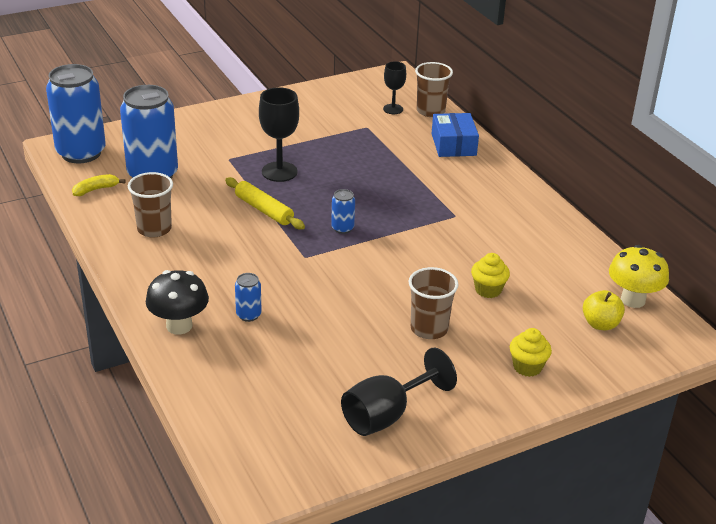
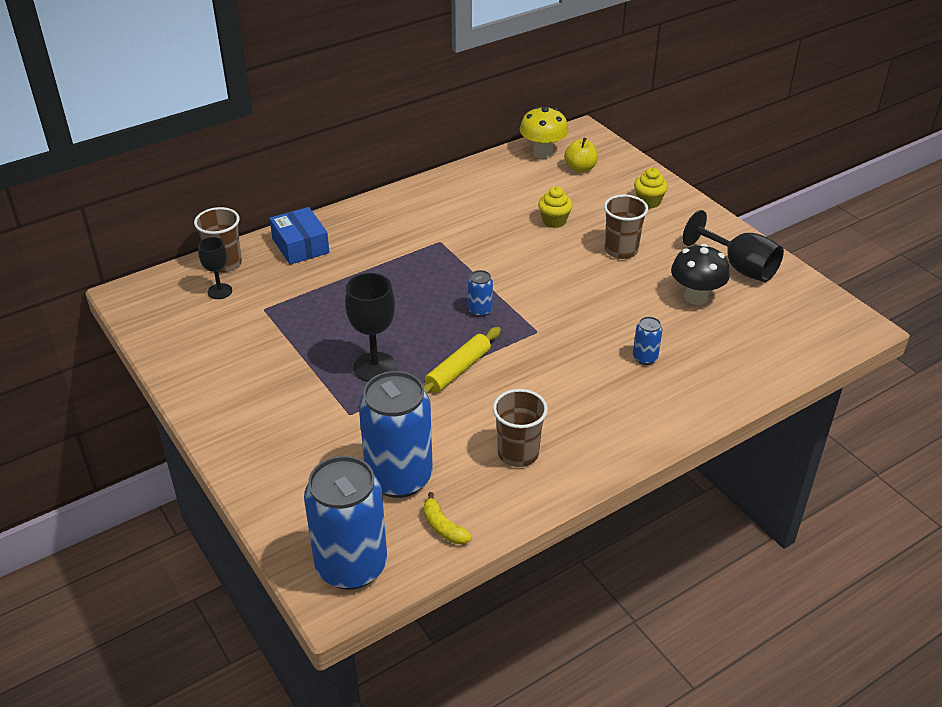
camera: 95 degrees left, 5 degrees up
(179, 326) = (681, 403): black mushroom -> black mushroom (695, 297)
(453, 144) = (300, 246): blue box -> blue box turned 75 degrees clockwise

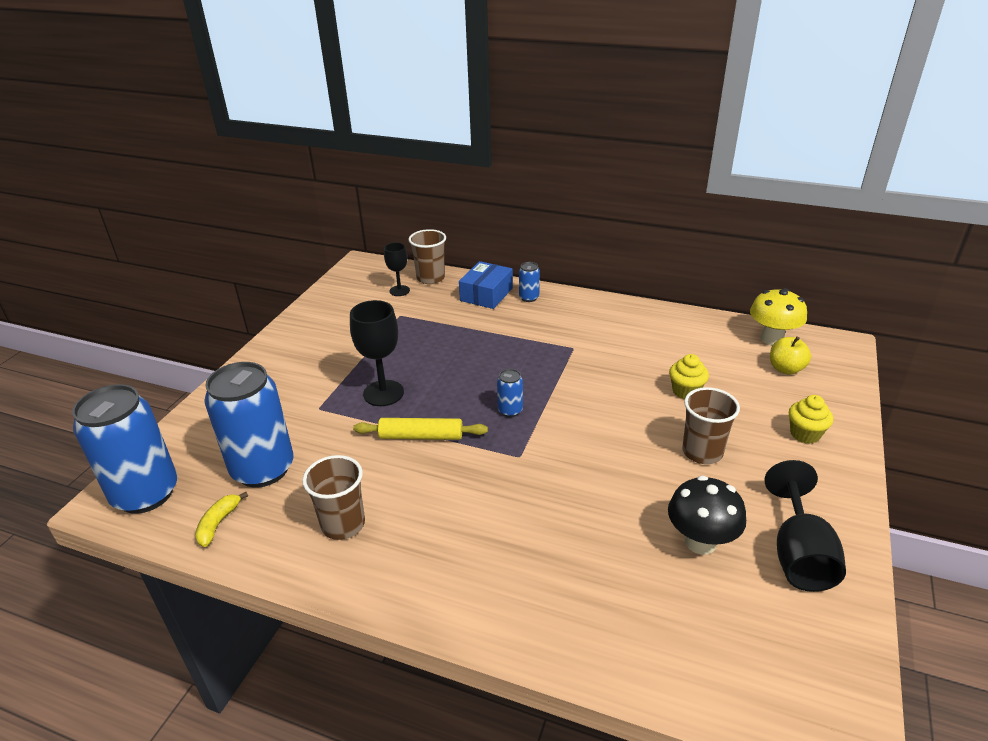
camera: 55 degrees right, 5 degrees down
(645, 358) = (558, 548): blue can -> blue can (529, 298)

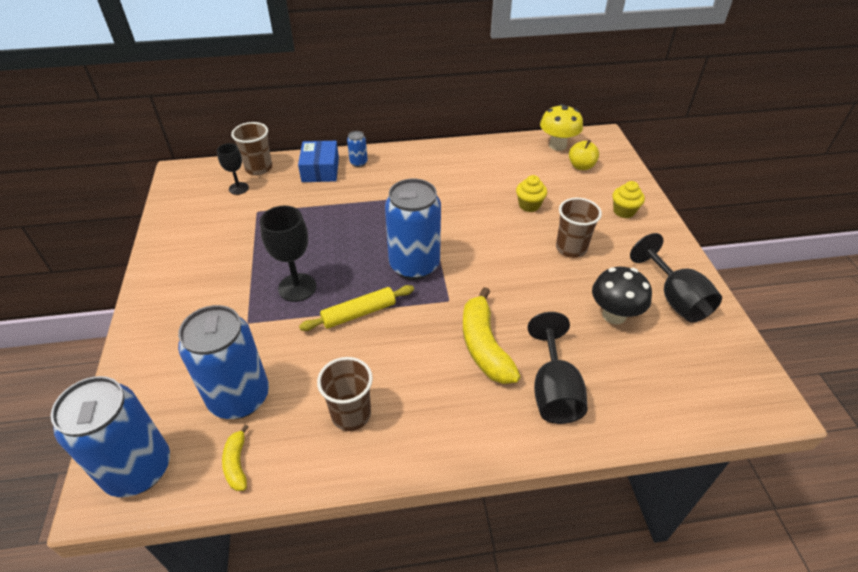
camera: 30 degrees left, 10 degrees up
(510, 410) = (414, 265): blue can -> blue can, size x2.34
(522, 514) = (484, 346): none -> yellow banana
(563, 591) = (553, 391): none -> black goblet

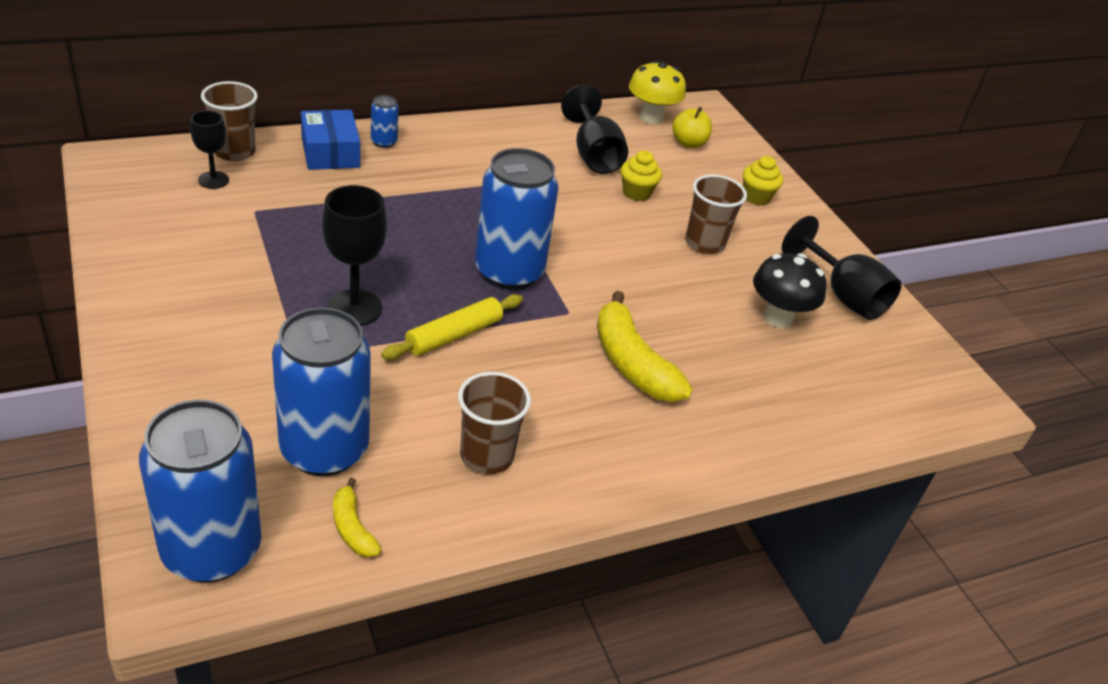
camera: 20 degrees left, 5 degrees down
(553, 391) = (731, 407): black goblet -> black goblet (593, 155)

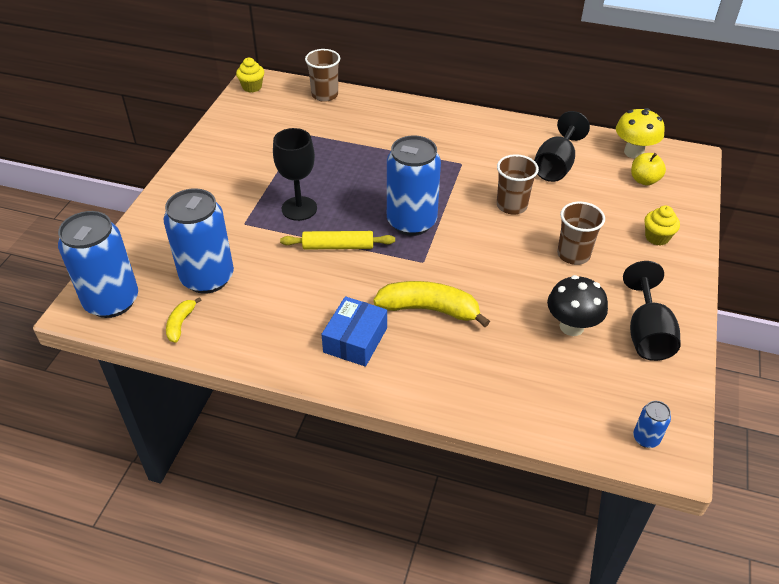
camera: 45 degrees right, 5 degrees up
(213, 180) = (297, 108): black goblet -> none
(330, 152) = (379, 111): blue box -> blue box (355, 340)
(384, 142) = (418, 114): blue can -> blue can (646, 438)
(487, 456) = (284, 321): brown cup -> brown cup (511, 205)
(631, 363) = (429, 309): yellow banana -> yellow banana turned 90 degrees clockwise
(636, 193) = (559, 202): yellow cupcake -> yellow cupcake (252, 87)

